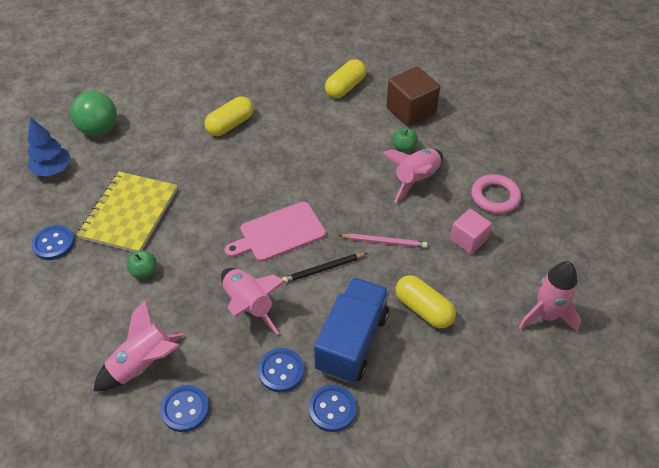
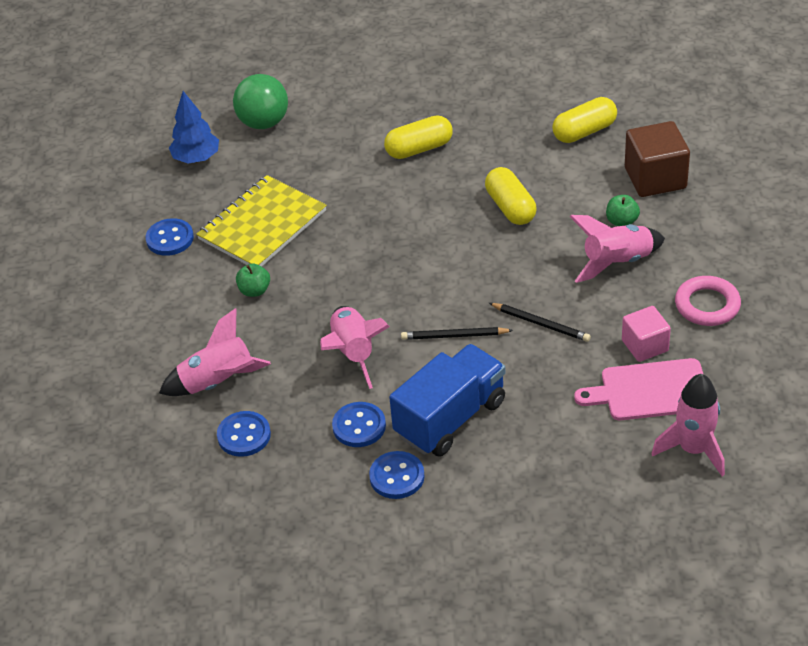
camera: 25 degrees right, 5 degrees down
(279, 233) = (421, 285): pink cutting board -> pink cutting board (650, 390)
(384, 242) = (541, 323): pink pencil -> black pencil
(423, 309) = (549, 406): yellow capsule -> yellow capsule (510, 207)

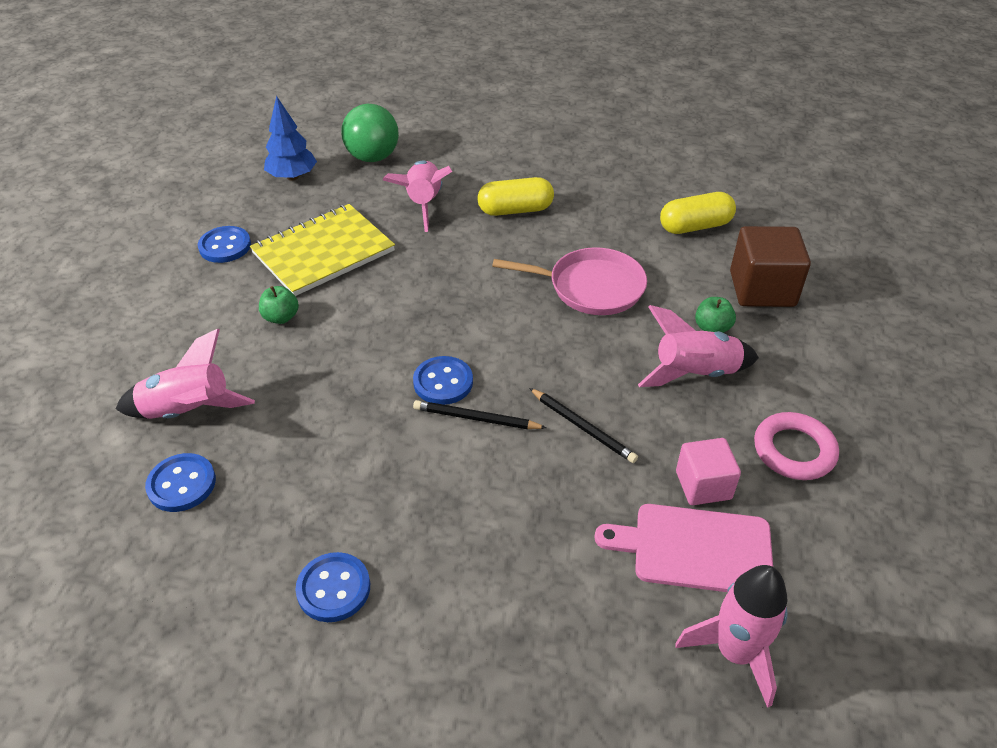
camera: 10 degrees right, 0 degrees up
(353, 353) = (353, 412): pink rocket -> pink rocket (423, 204)
(359, 426) = (318, 506): blue button -> blue button (443, 382)
(450, 418) = (431, 523): blue truck -> none
(510, 207) = (591, 287): yellow capsule -> pink pan

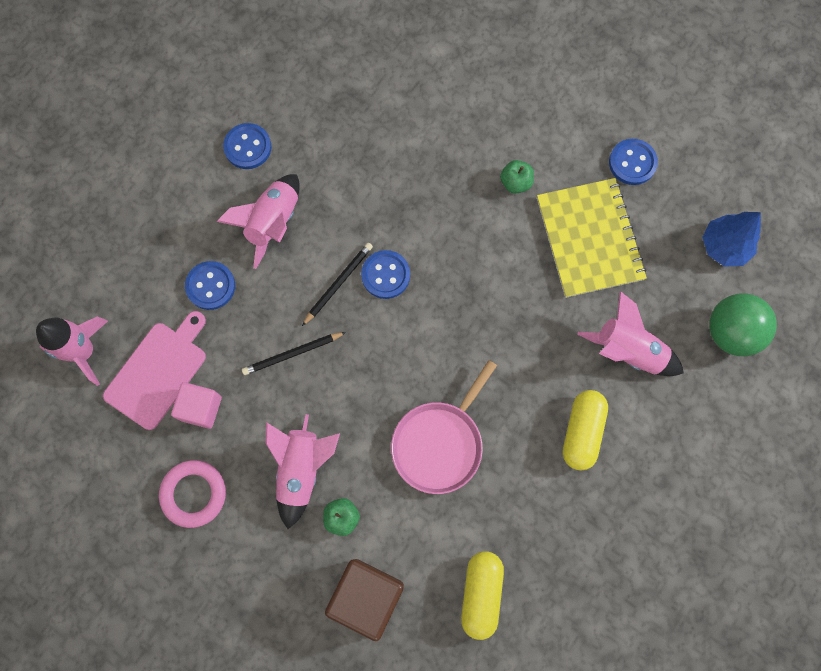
camera: 115 degrees right, 30 degrees up
(182, 484) = (374, 81): blue button -> blue button (210, 286)
(188, 411) = (440, 97): pink rocket -> pink rocket (273, 223)

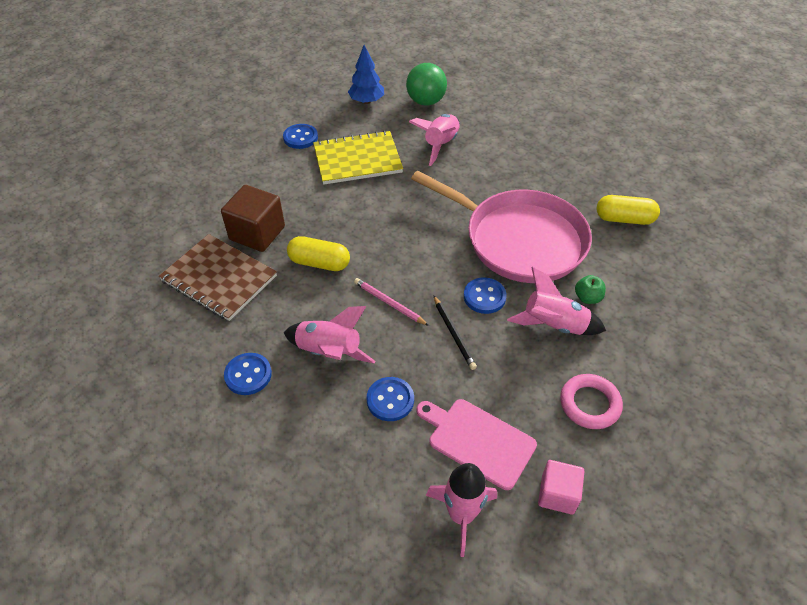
camera: 90 degrees left, 25 degrees down
(201, 408) = (510, 402): pink cube -> pink cube (557, 494)
(338, 283) = (389, 303): black pencil -> pink pencil
(367, 596) = (644, 282): brown cube -> brown cube (257, 233)
(377, 100) = (219, 278): none -> brown notebook
(385, 275) = (382, 272): blue button -> blue button (484, 297)
(440, 443) = (519, 240): pink pan -> pink pan, size x1.71
(515, 182) = (308, 196): green apple -> none
(582, 432) = (500, 168): yellow capsule -> yellow capsule (319, 263)

